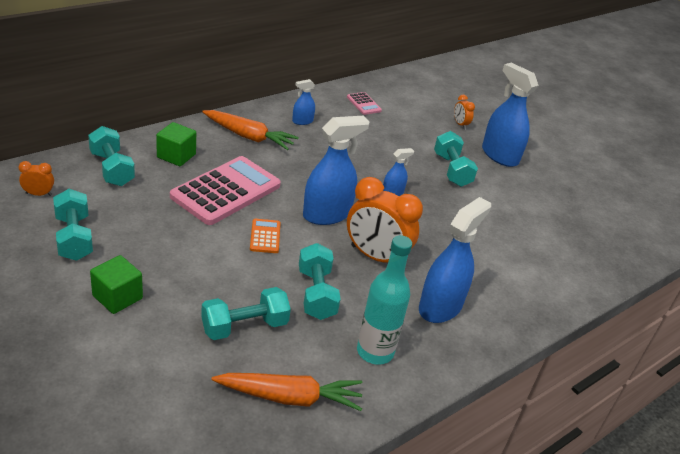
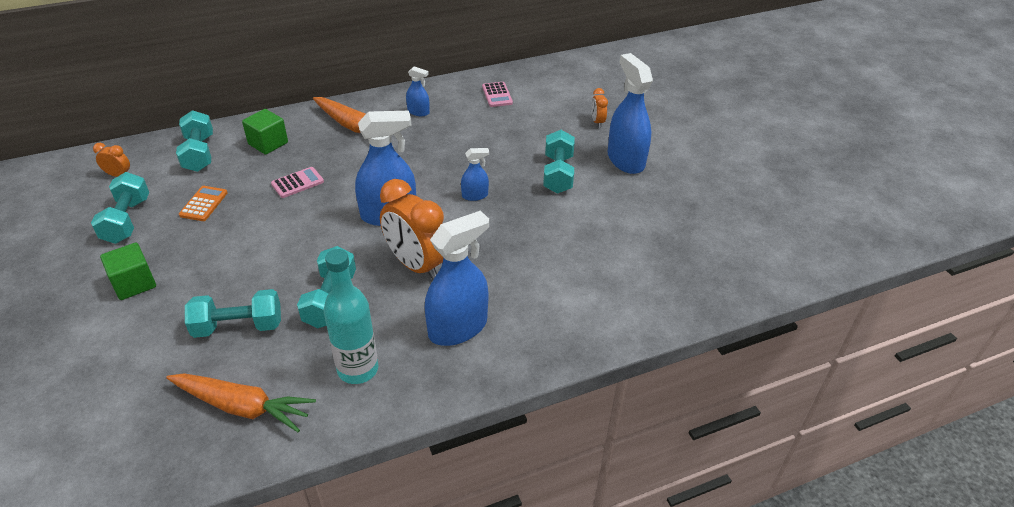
camera: 20 degrees right, 5 degrees up
(226, 191) = (297, 183): pink calculator -> pink calculator, size x0.44
(265, 236) = (311, 233): orange calculator -> orange calculator (203, 204)
(302, 121) = (418, 112): blue spray bottle -> blue spray bottle turned 150 degrees counterclockwise

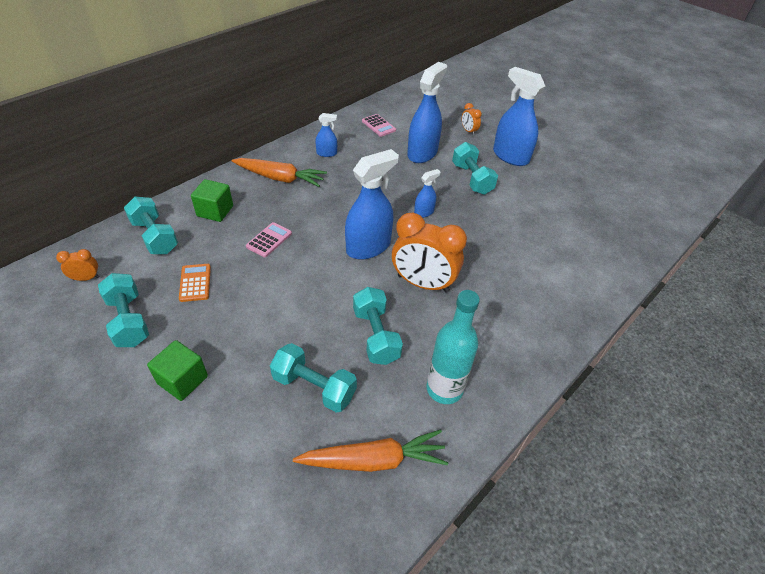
camera: 25 degrees left, 5 degrees up
(238, 326) = (314, 387): turquoise dumbbell -> turquoise dumbbell turned 60 degrees clockwise
(458, 328) = (494, 326): blue spray bottle -> blue spray bottle (422, 153)

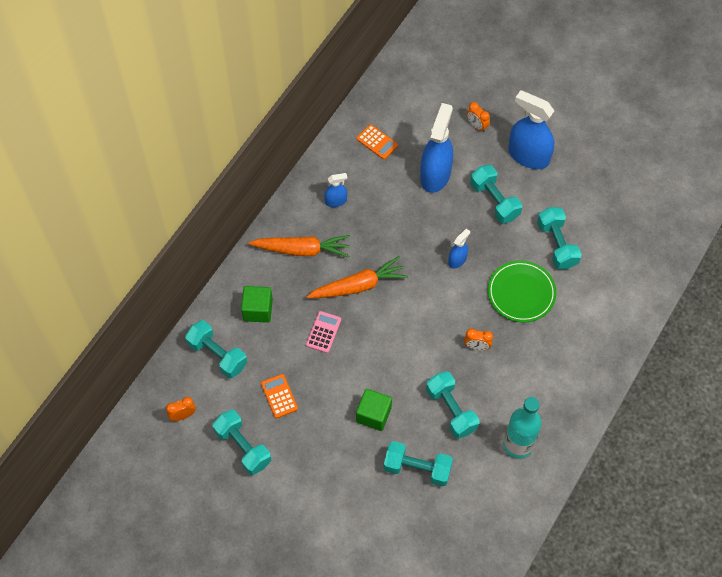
camera: 10 degrees left, 15 degrees up
(182, 380) = (313, 488): green cube -> green cube (373, 415)
(368, 247) = (417, 317): blue spray bottle -> none
(374, 460) = (479, 514): orange carrot -> orange carrot (358, 286)
(378, 126) = (377, 142): pink calculator -> orange calculator
(423, 283) = (477, 346): orange clock -> orange clock, size x0.45
(482, 249) = (521, 293): none -> green plate
(526, 220) = (557, 244): none -> turquoise dumbbell

